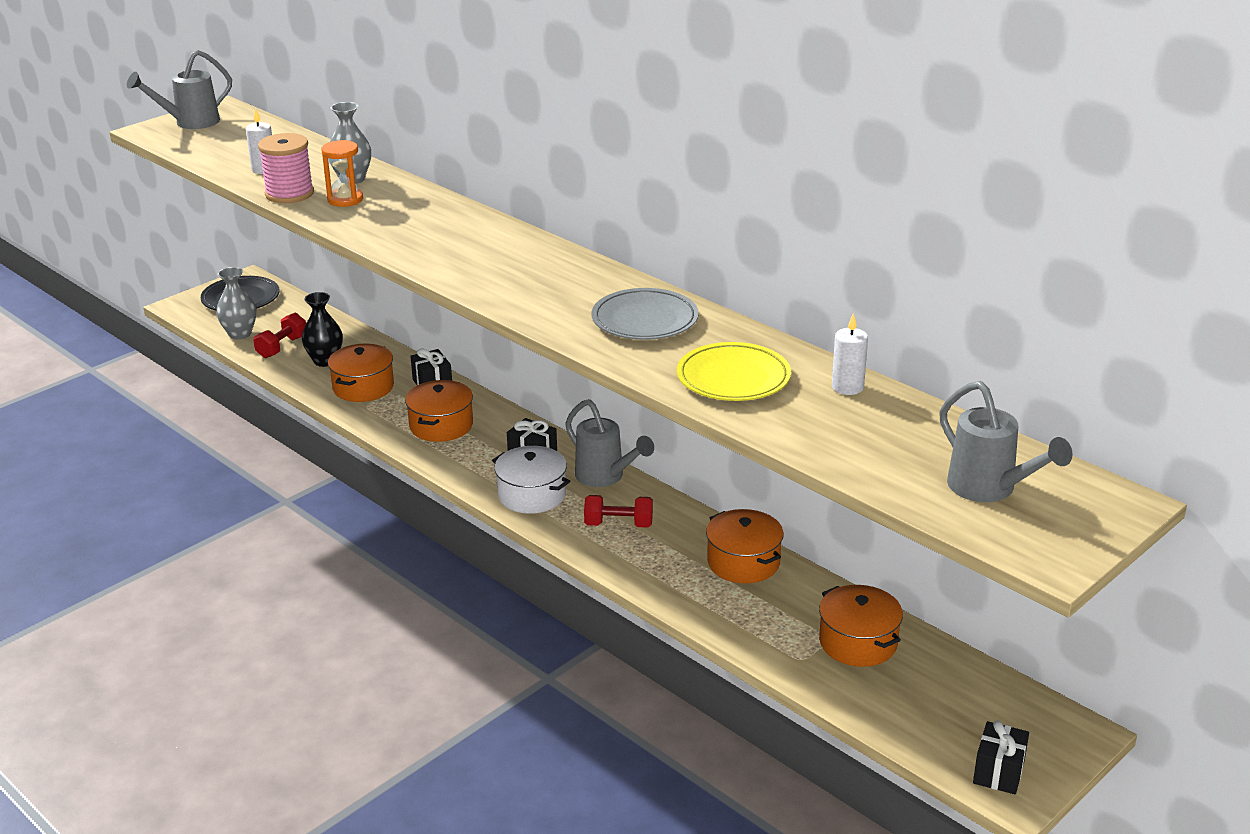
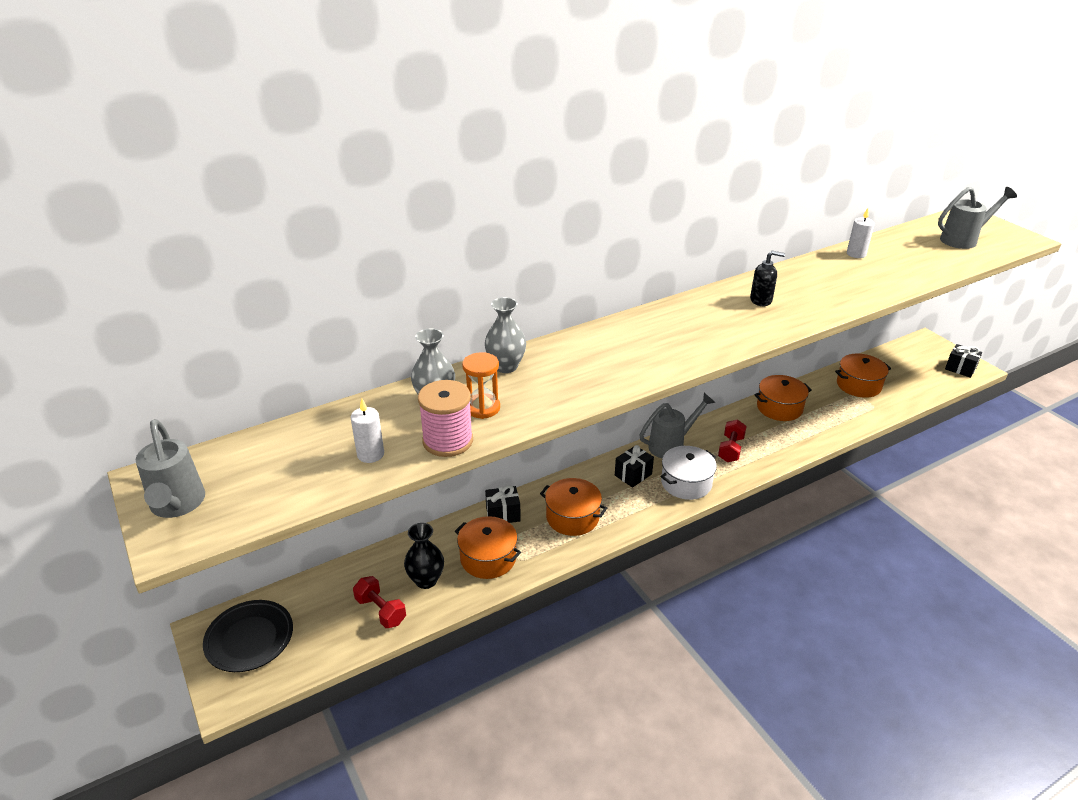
camera: 75 degrees left, 5 degrees up
(240, 334) = (332, 644): grey vase -> grey vase (506, 366)
(645, 320) = (761, 300): grey plate -> black soap dispenser
(733, 378) = (844, 284): yellow plate -> none

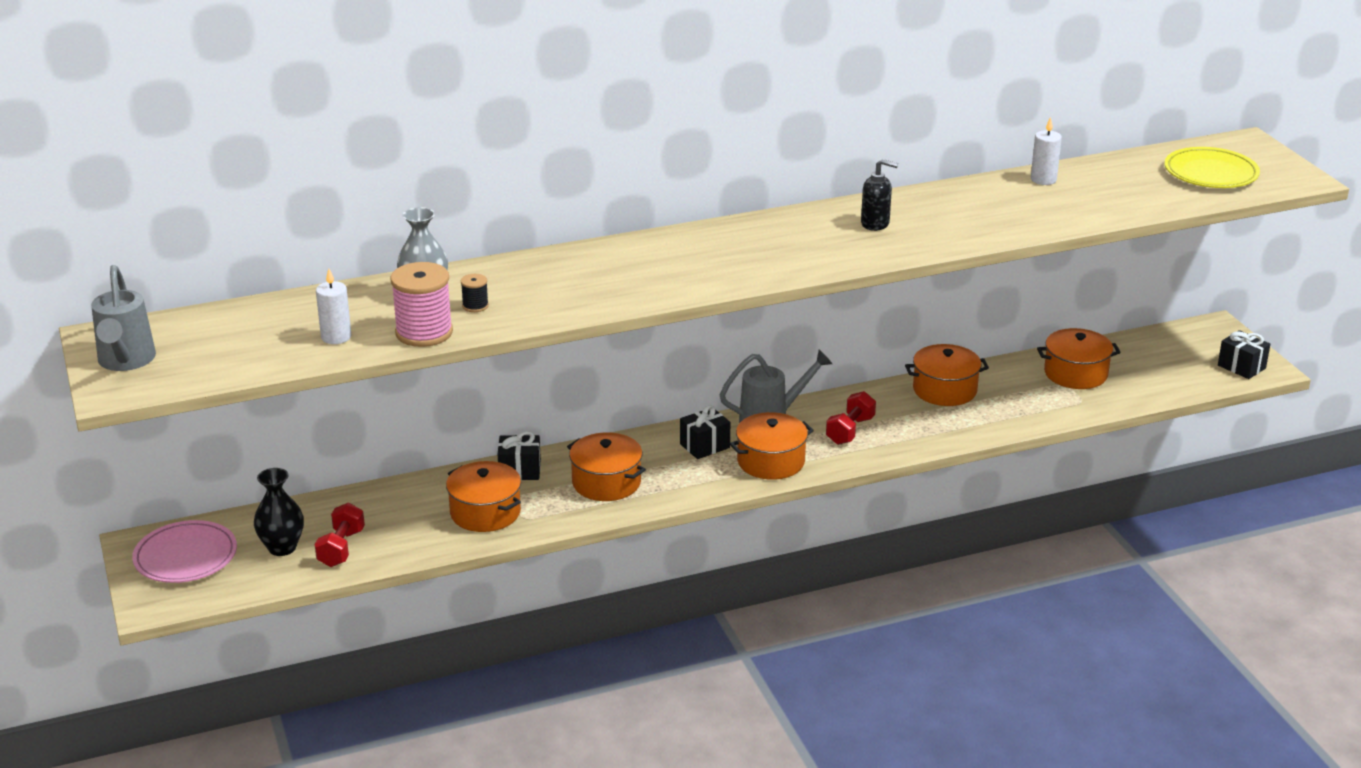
camera: 10 degrees right, 5 degrees down
(249, 638) = (186, 557): black plate -> pink plate
(380, 611) = (341, 548): red dumbbell -> red dumbbell turned 45 degrees clockwise
(426, 580) = (403, 525): black vase -> black vase (282, 547)
(482, 408) = (475, 306): orange hourglass -> black spool
(506, 366) = (520, 268): grey vase -> none
(686, 483) = (771, 461): white pot -> orange pot
(964, 240) = (1210, 173): grey watering can -> yellow plate

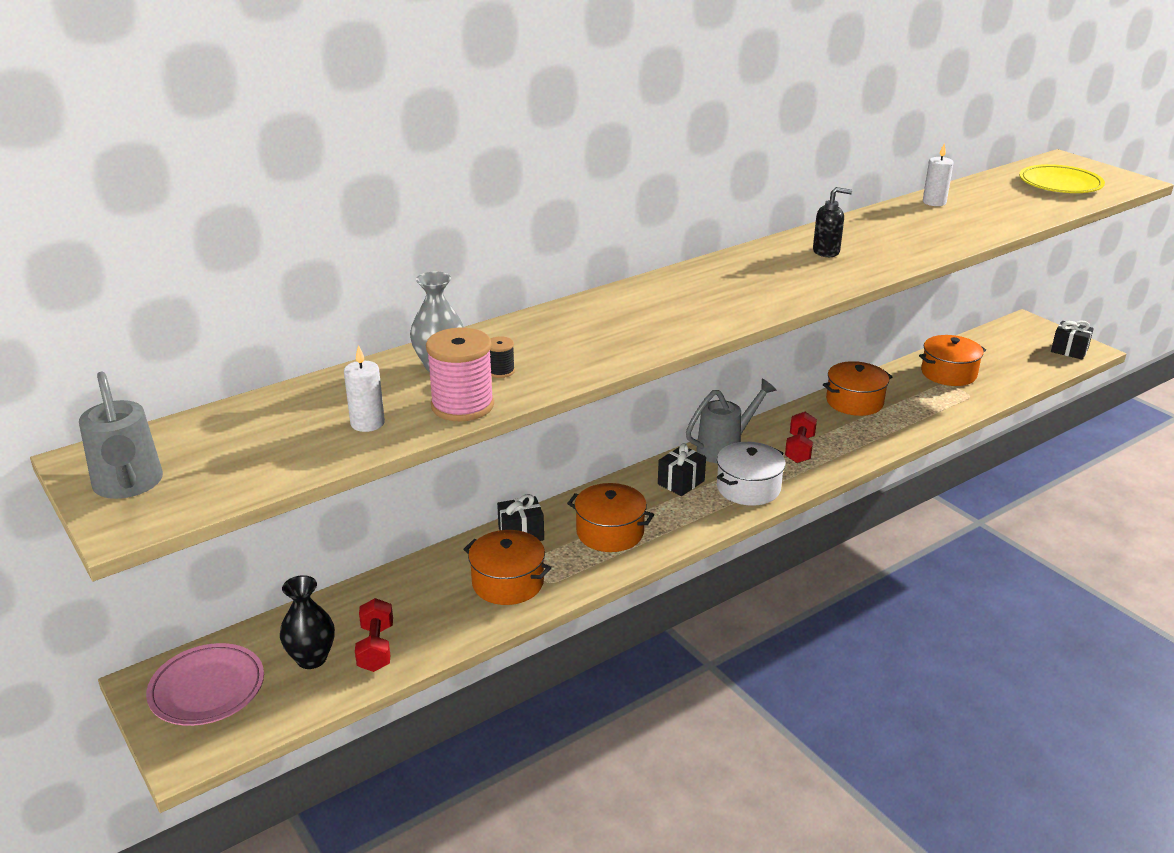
camera: 15 degrees left, 0 degrees up
(771, 461) = (748, 488): orange pot -> white pot

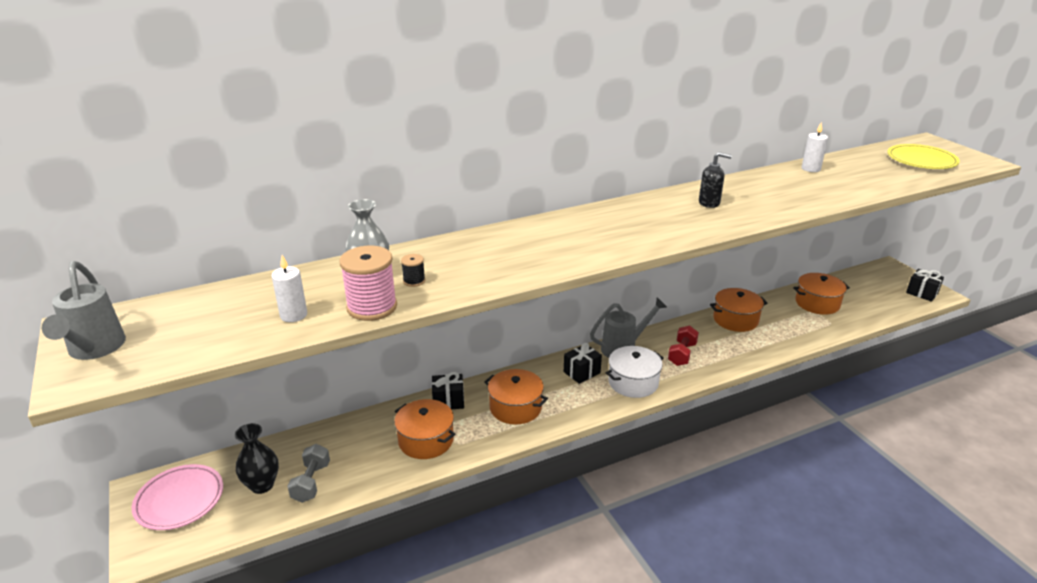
camera: 10 degrees right, 0 degrees up
(376, 648) = (311, 482): red dumbbell -> grey dumbbell

